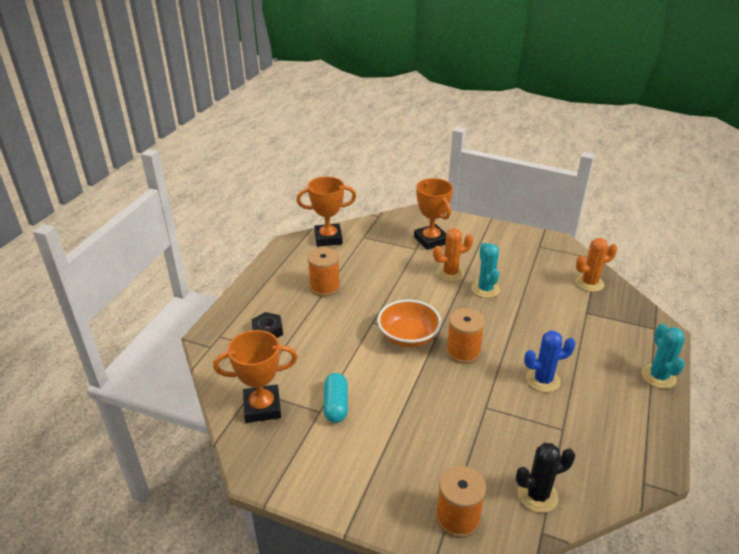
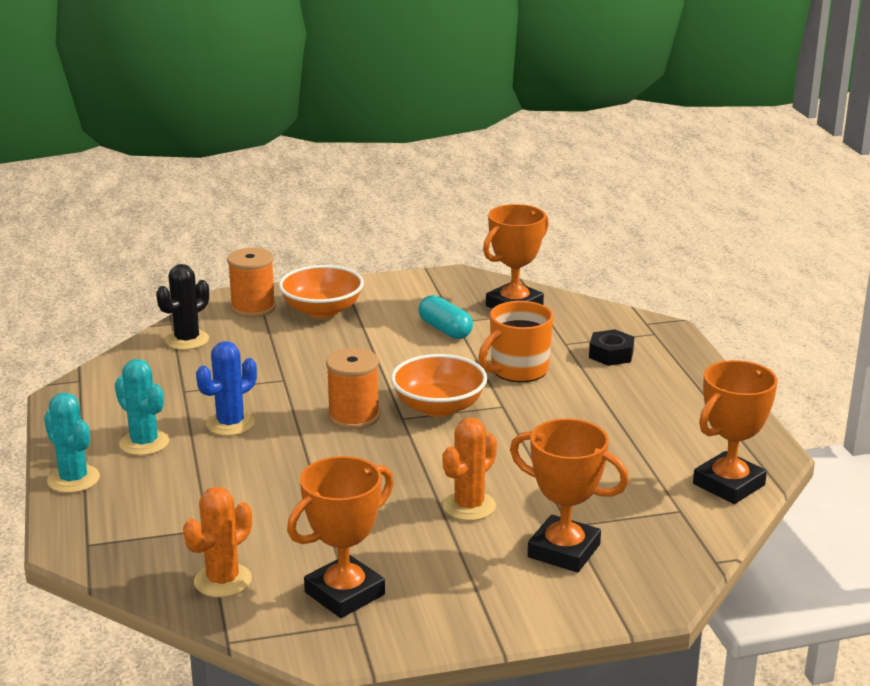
camera: 145 degrees right, 10 degrees down
(324, 287) = (621, 419): orange spool -> none
(334, 343) = (518, 370): none -> orange mug
(403, 480) = (322, 310): none -> orange bowl
(485, 289) = (391, 503): turquoise cactus -> turquoise cactus (144, 443)
(537, 258) = (344, 593): none -> orange trophy

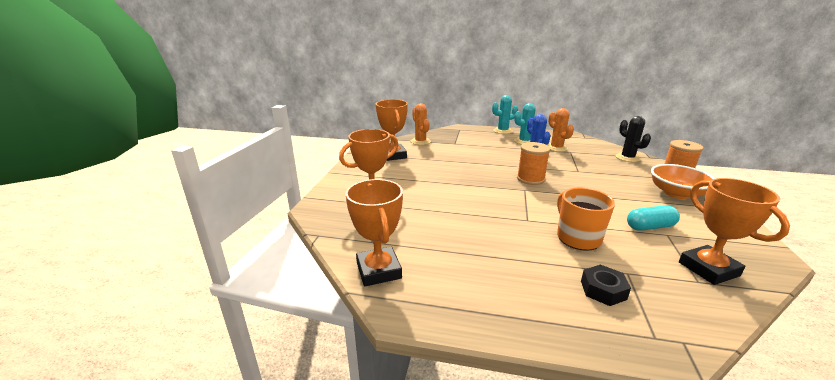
camera: 115 degrees right, 0 degrees up
(438, 407) = (533, 201): orange bowl -> none
(469, 506) = (428, 187): orange cactus -> orange cactus (556, 148)

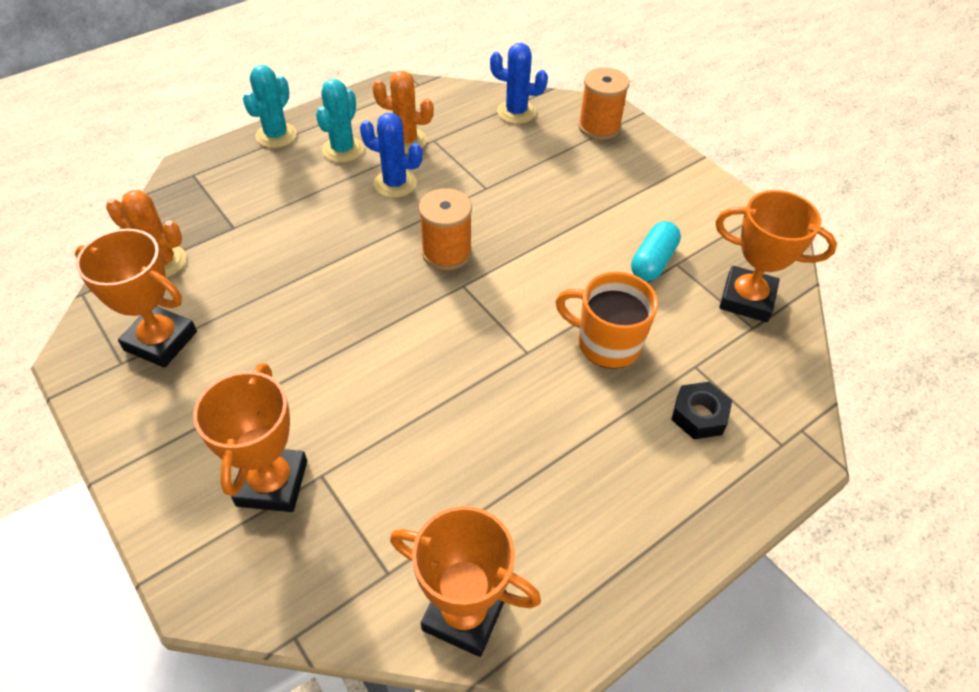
camera: 50 degrees left, 25 degrees up
(627, 158) = (516, 112): black cactus -> blue cactus
(676, 193) = (626, 168): orange bowl -> none

